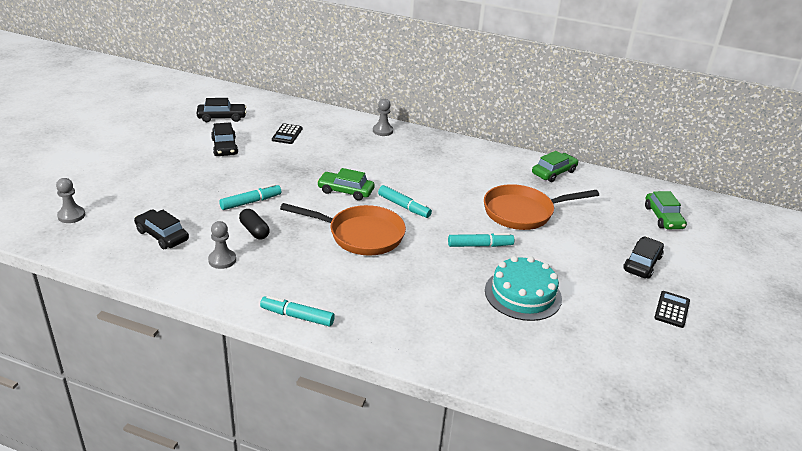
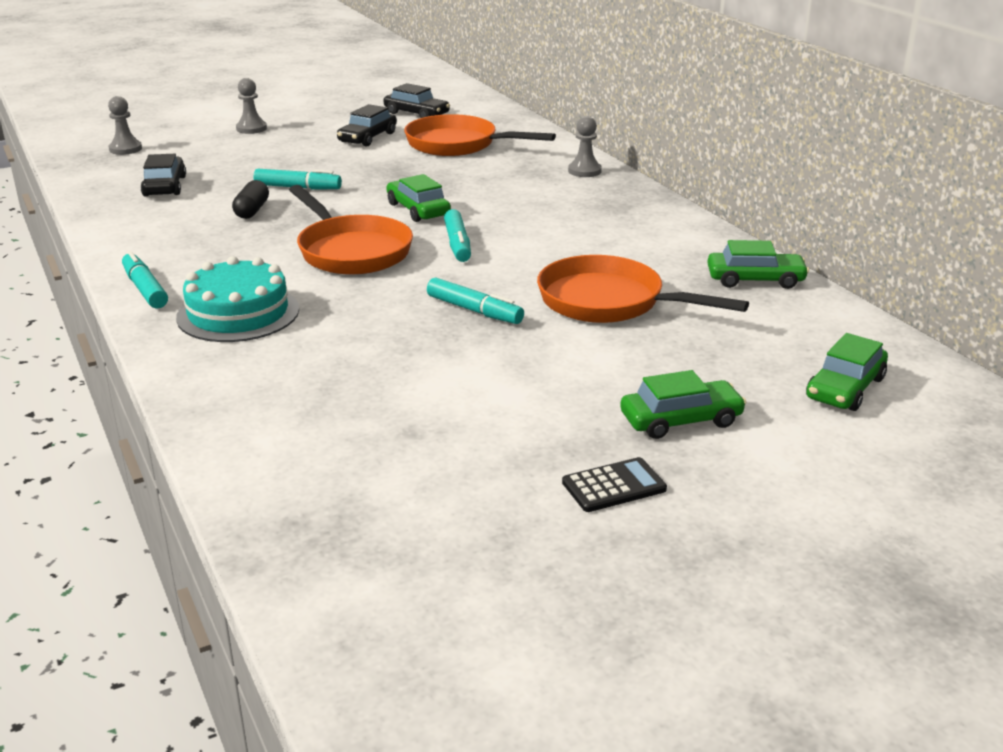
camera: 45 degrees right, 5 degrees down
(222, 260) = (175, 222): grey pawn -> grey pawn (251, 129)
(287, 134) = (458, 145): black calculator -> orange pan
(523, 294) = (426, 375): turquoise cake -> turquoise cake (238, 313)
(642, 263) = (681, 420): black car -> green car

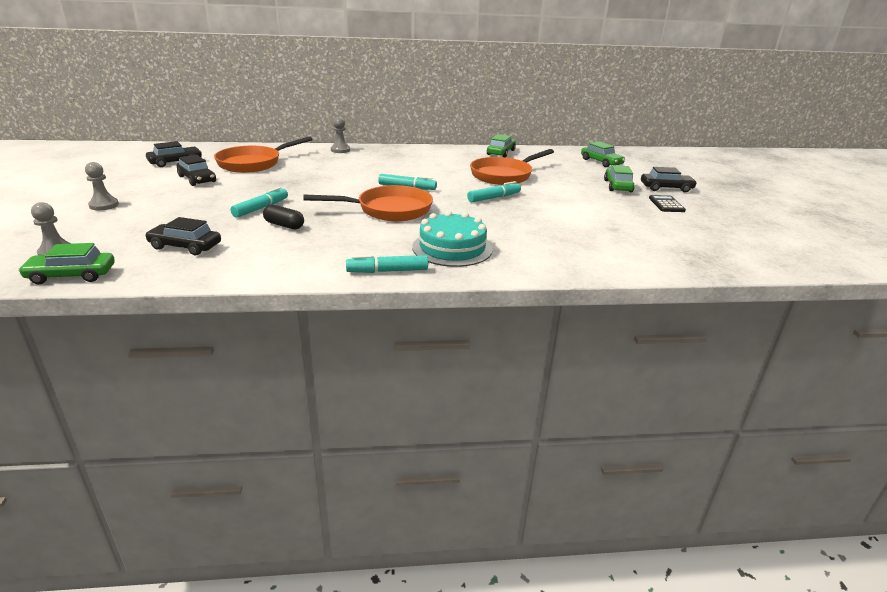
camera: 70 degrees left, 0 degrees up
(418, 210) = (346, 187): green car -> green car (71, 275)
(740, 483) = (666, 188): none -> black car

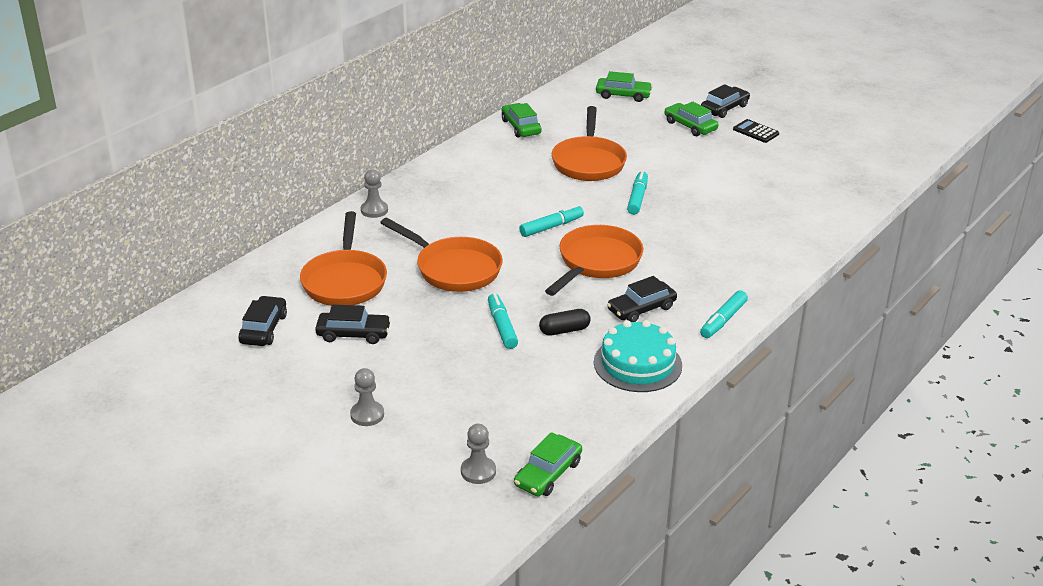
camera: 45 degrees left, 5 degrees up
(185, 246) = (551, 398): black car -> black car (641, 309)
(310, 180) = (454, 269): none -> orange pan
(452, 248) = (716, 272): turquoise cake -> turquoise cake (637, 364)

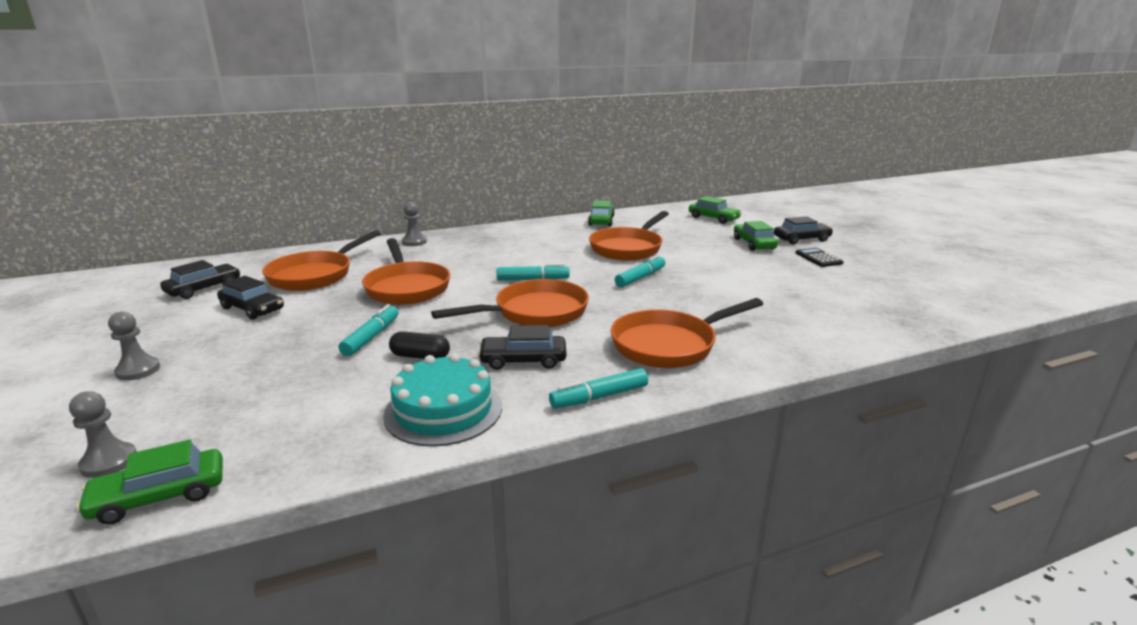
camera: 30 degrees right, 10 degrees down
(725, 262) = (669, 345): none -> orange pan

